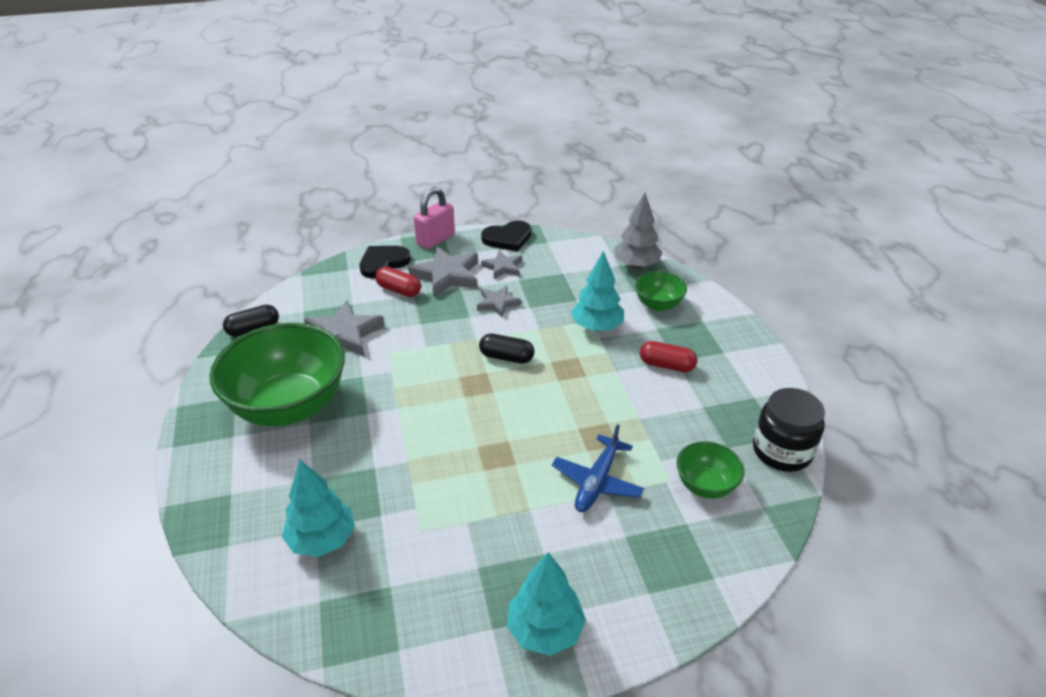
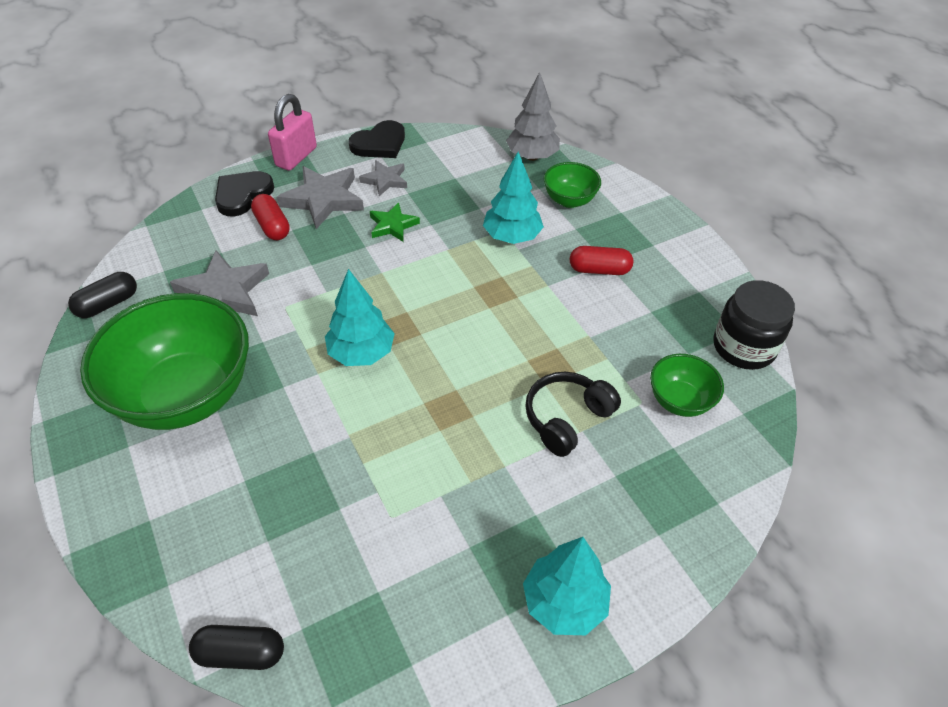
camera: 15 degrees left, 10 degrees up
(322, 539) = (280, 553): turquoise tree -> turquoise tree (361, 353)
(399, 290) = (272, 226): red capsule -> red capsule turned 45 degrees clockwise
(497, 303) = (393, 225): grey star -> green star
(506, 357) = (423, 290): black capsule -> black capsule (241, 653)
(597, 481) = (567, 419): blue plane -> black headphones

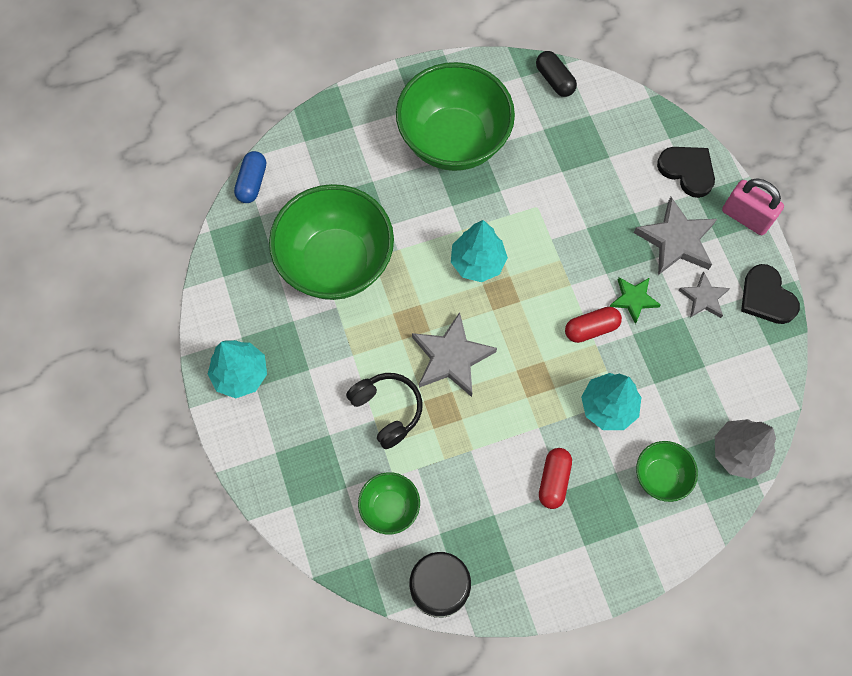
camera: 100 degrees right, 20 degrees up
(223, 293) = (558, 160): grey star -> grey star (451, 357)
(241, 653) = (252, 182): black capsule -> blue capsule
(272, 226) = (640, 196): red capsule -> red capsule (591, 329)
(374, 506) = (336, 262): none -> green bowl

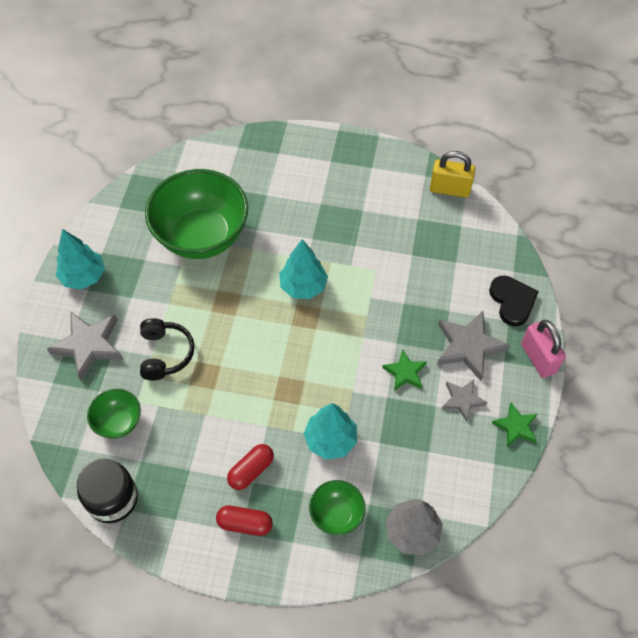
camera: 30 degrees right, 10 degrees down
(252, 182) = (182, 157): blue capsule -> none
(451, 357) = (237, 342): grey star -> grey star (88, 345)
(453, 140) = (344, 195): green bowl -> none
(554, 80) = (449, 189): black capsule -> yellow padlock
(591, 329) = (357, 376): red capsule -> red capsule (245, 524)
(766, 297) = (515, 426): black heart -> green star

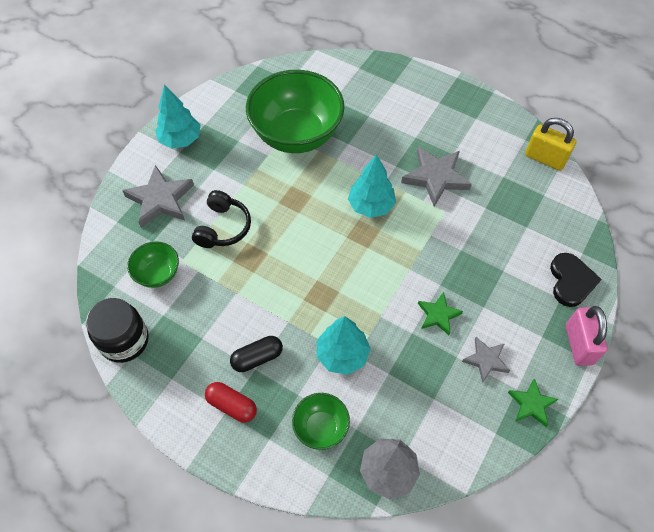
camera: 20 degrees right, 0 degrees up
(251, 470) = (257, 358): red capsule -> black capsule
(469, 347) = (511, 311): grey star -> grey star (436, 177)

